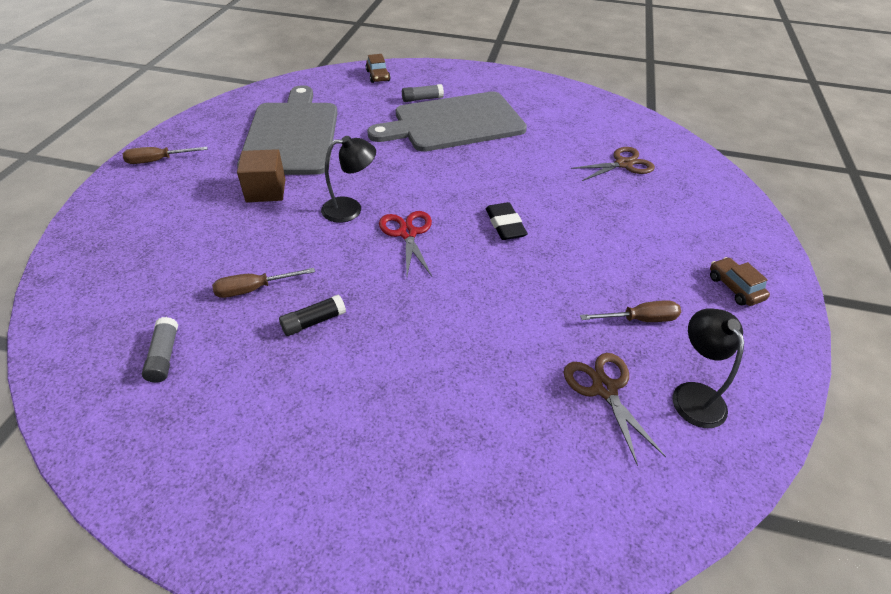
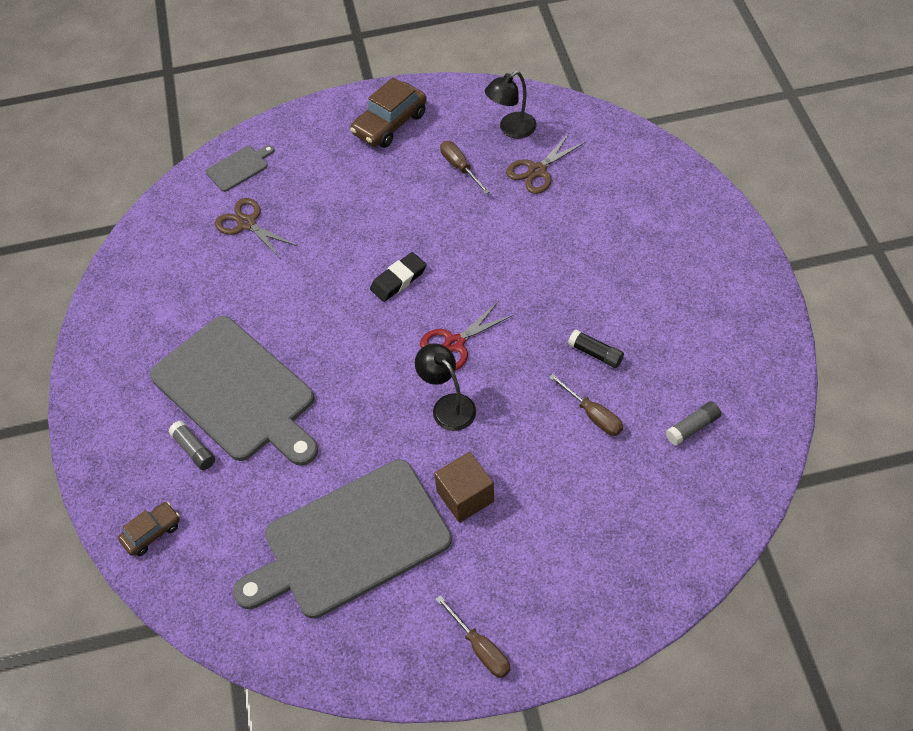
camera: 110 degrees left, 10 degrees up
(697, 176) = (239, 167): none -> grey cutting board
(734, 287) = (390, 124): brown car -> brown car, size x1.72

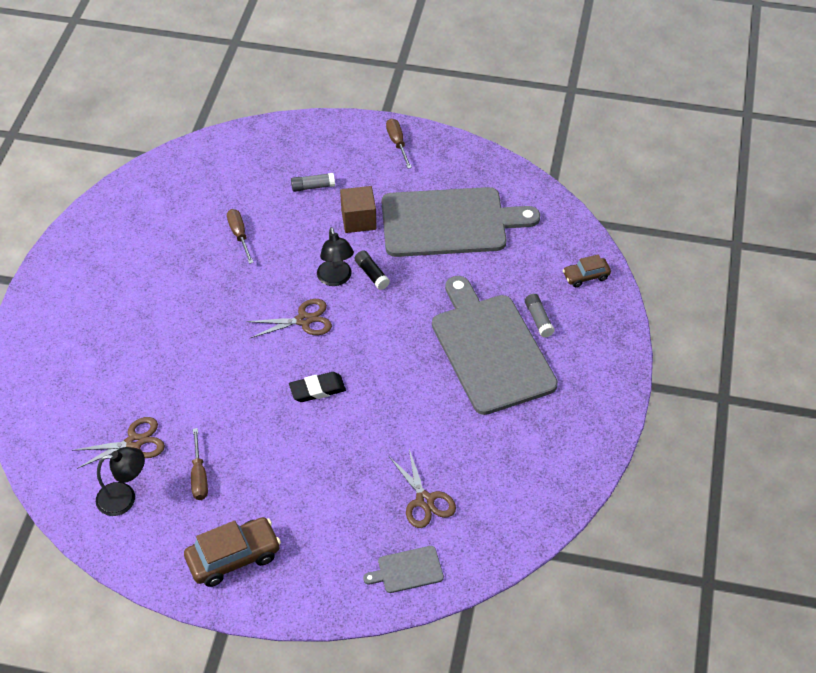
camera: 160 degrees left, 5 degrees down
(454, 343) = (304, 320): red scissors -> brown scissors
(595, 353) = (206, 273): black glue stick -> black glue stick (372, 274)
(692, 427) = (180, 204): grey glue stick -> grey glue stick (313, 187)

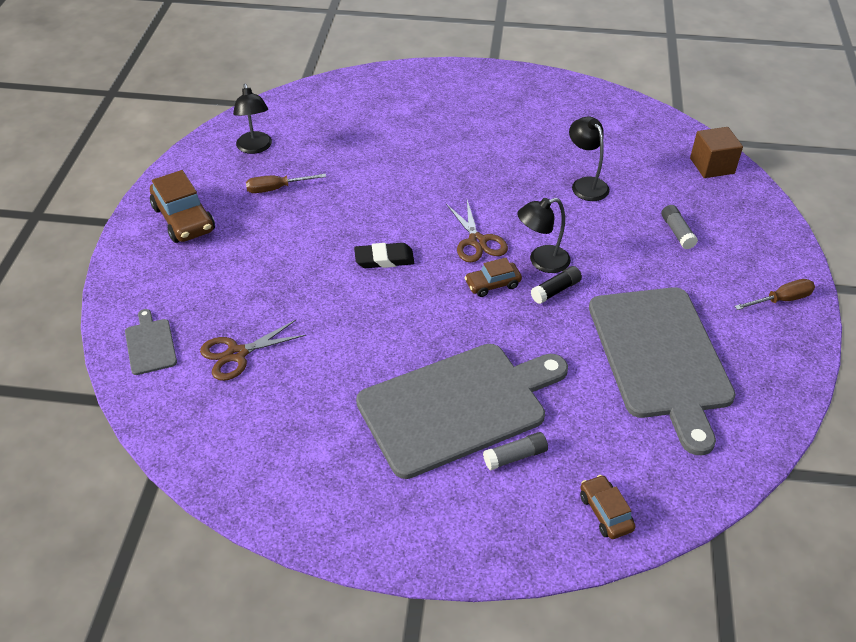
camera: 85 degrees right, 5 degrees down
(134, 442) = (315, 146): brown scissors -> none
(239, 235) = (585, 184): brown screwdriver -> black lamp
(317, 389) = (384, 259): black eraser -> black eraser turned 75 degrees counterclockwise
(358, 220) = (637, 274): brown cube -> brown cube (712, 166)
(359, 315) = (492, 284): none -> brown car

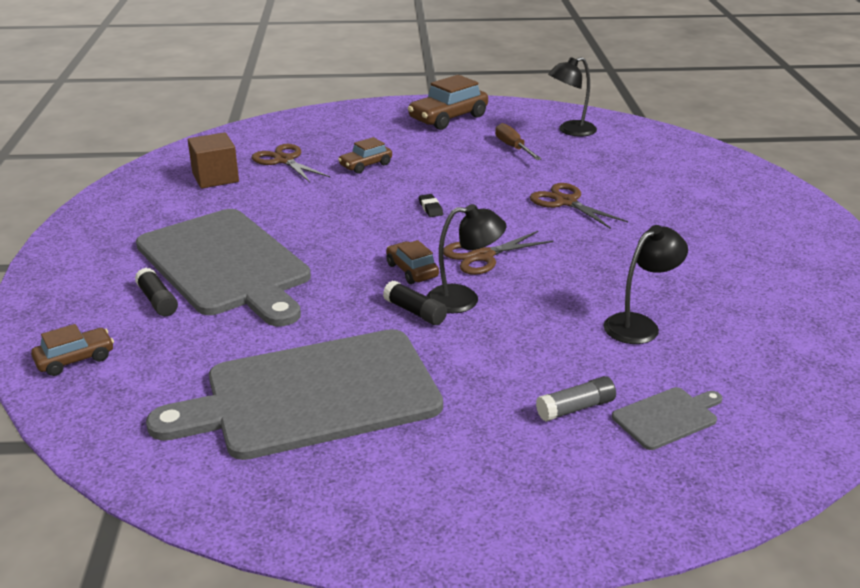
camera: 80 degrees right, 15 degrees down
(150, 344) = (290, 129): grey cutting board -> grey cutting board (667, 417)
(275, 292) = (365, 165): none -> brown car
(384, 259) = (430, 208): black eraser -> black eraser, size x0.58
(397, 179) = (566, 202): none -> brown scissors
(515, 456) = (157, 301): grey glue stick -> black glue stick
(541, 261) = (464, 299): black lamp -> black lamp turned 120 degrees clockwise
(712, 166) = (773, 446): brown cube -> brown cube (215, 178)
(781, 300) = (458, 518): brown screwdriver -> none

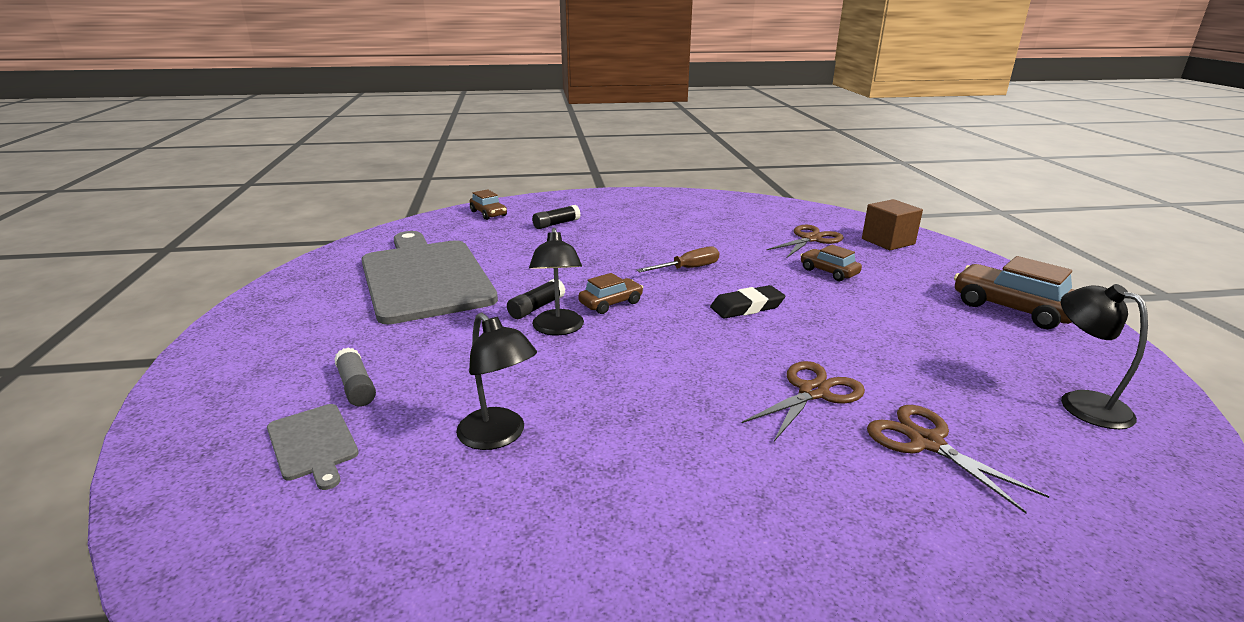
camera: 85 degrees right, 5 degrees down
(215, 178) = (756, 220): brown cube -> brown cube (888, 241)
(225, 265) = (609, 237): grey cutting board -> none
(430, 208) = (747, 307): black eraser -> black eraser, size x1.73
(482, 256) = (648, 337): brown scissors -> brown scissors (926, 442)
(513, 147) = (961, 354): brown screwdriver -> brown screwdriver (688, 268)

